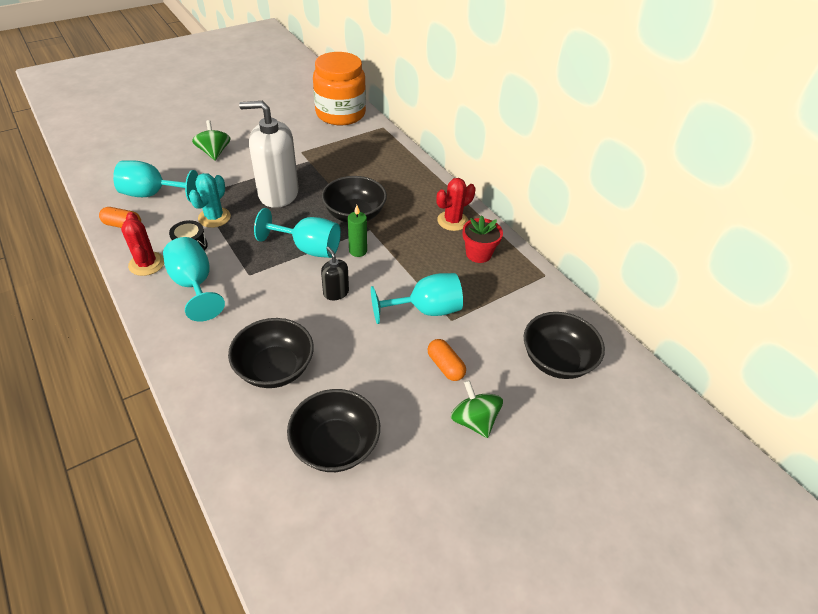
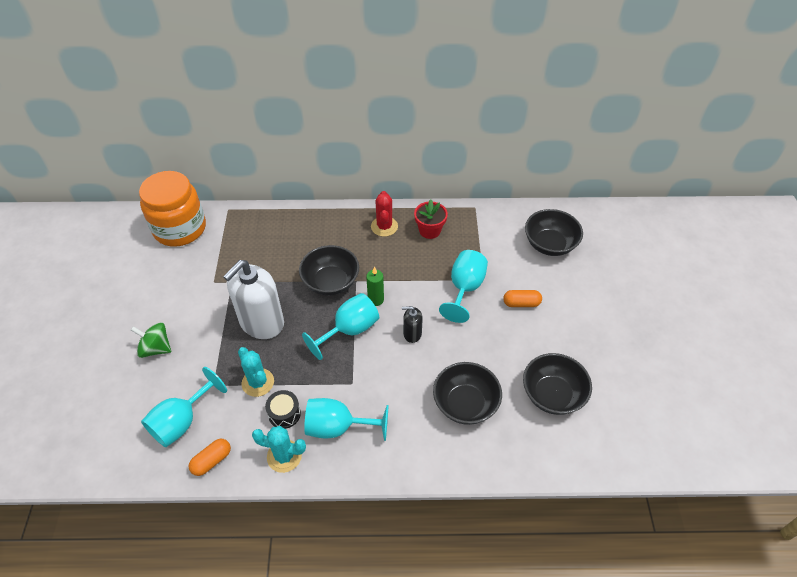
camera: 55 degrees left, 5 degrees up
(147, 264) = (284, 456): red cactus -> turquoise cactus
(474, 420) = (572, 311): green spinning top -> none

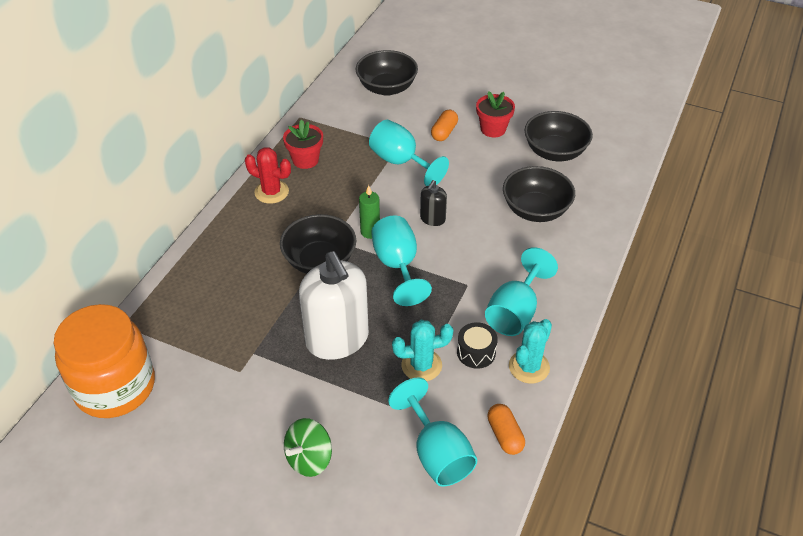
camera: 65 degrees left, 5 degrees down
(550, 336) = (493, 129): none -> red flower pot

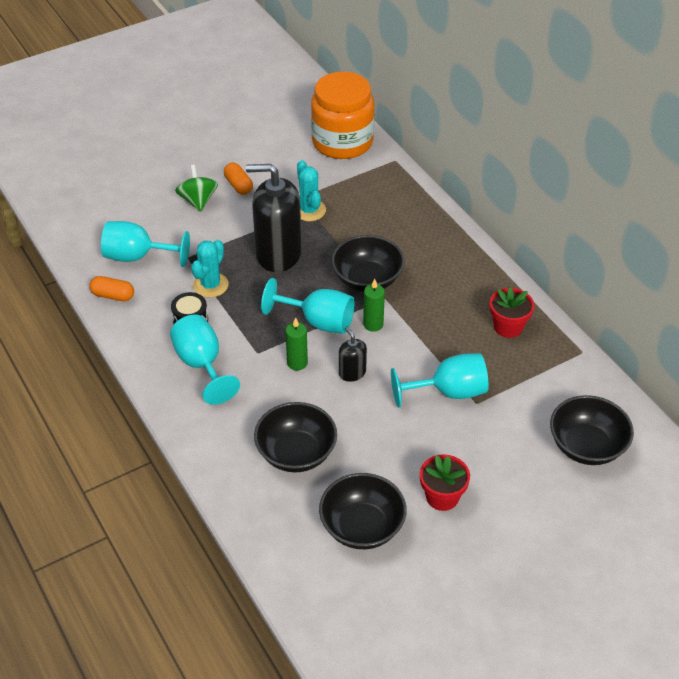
camera: 125 degrees right, 0 degrees up
(271, 192) = (479, 286): red cactus -> none
(337, 339) = (278, 254): white soap dispenser -> black soap dispenser
(444, 132) = (469, 452): orange capsule -> orange capsule (238, 185)
(454, 254) = (297, 363): none -> green candle
(529, 367) = (147, 341): turquoise cactus -> turquoise cactus (309, 210)

